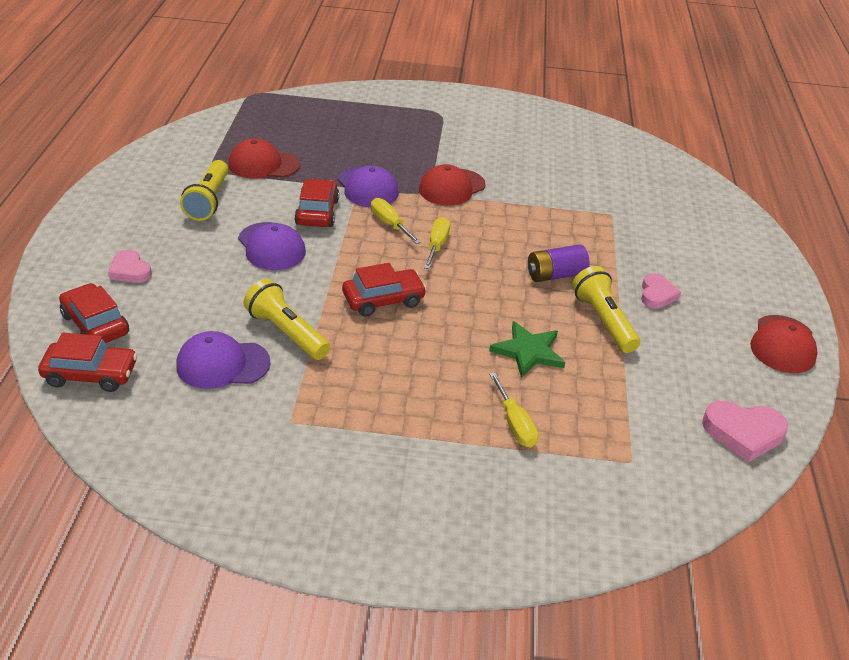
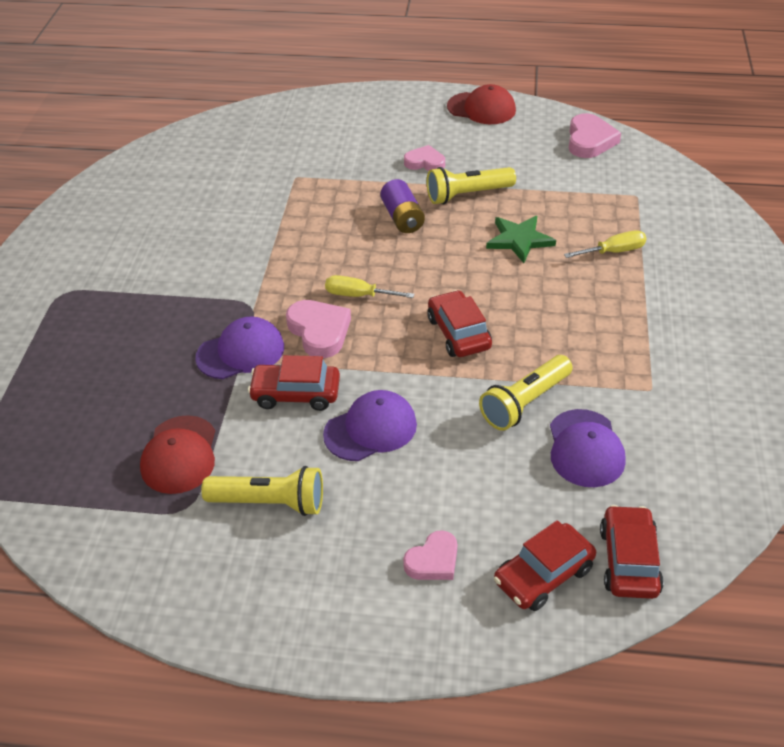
camera: 85 degrees left, 5 degrees up
(390, 224) = (319, 331): yellow screwdriver -> pink heart
(452, 187) = (243, 283): red cap -> none

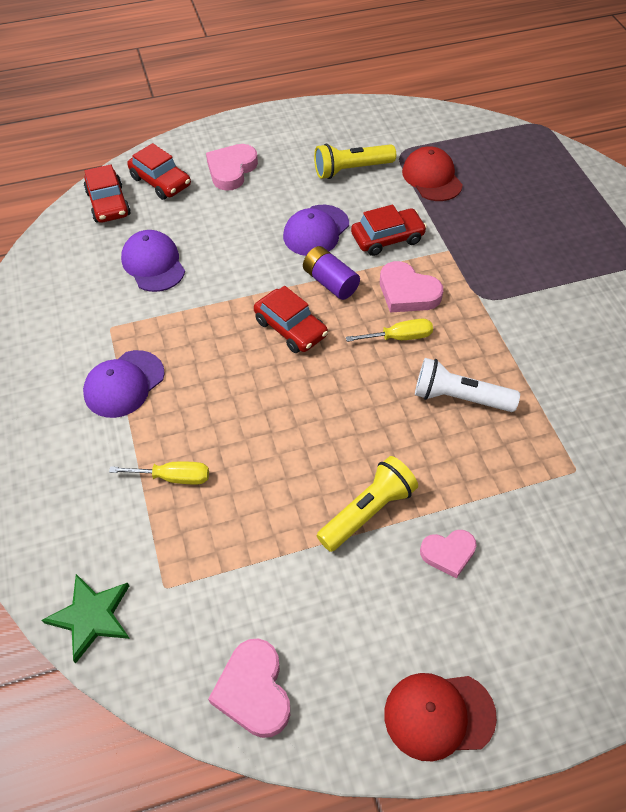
camera: 155 degrees right, 10 degrees up
(241, 352) = (454, 256): purple cap -> purple cap (124, 384)
(342, 239) = (459, 397): none -> white flashlight
(402, 218) = (418, 447): purple battery -> purple battery (330, 282)
(433, 560) = (231, 170): pink heart -> pink heart, size x1.50
(519, 240) = (280, 459): green star -> green star (91, 617)
(524, 403) = (210, 284): yellow flashlight -> none
(543, 575) = (161, 181): red car -> red car turned 105 degrees clockwise
(614, 251) = (173, 477): yellow screwdriver -> yellow screwdriver turned 135 degrees counterclockwise

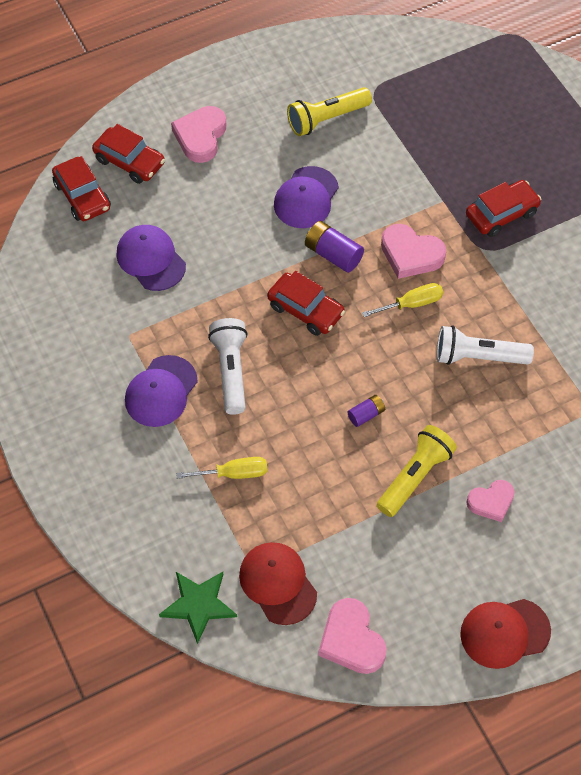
camera: 10 degrees left, 5 degrees up
(200, 375) = (231, 371): none -> white flashlight
(328, 438) = (366, 415): none -> purple battery
(387, 238) = (380, 196): red car -> red car (501, 214)
(432, 178) = (412, 117): red cap -> red cap (278, 583)

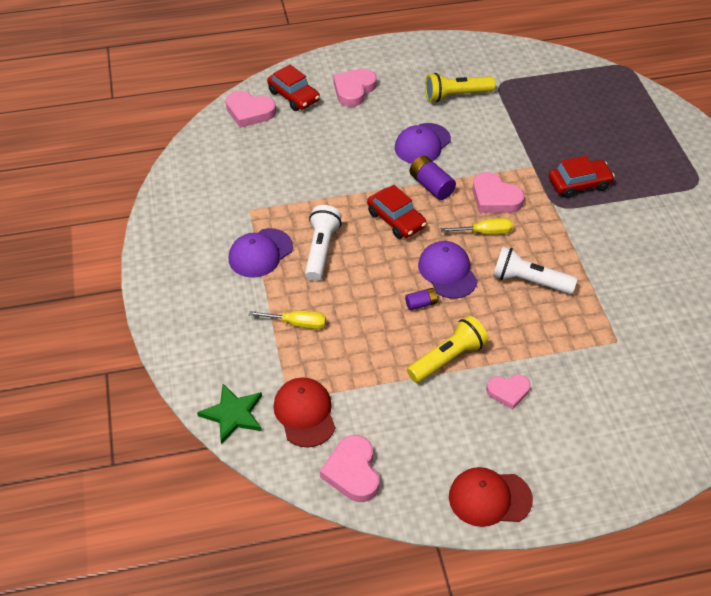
camera: 15 degrees right, 10 degrees down
(82, 196) = (249, 112): red car -> pink heart
(151, 259) = (286, 162): purple cap -> purple cap (447, 272)

